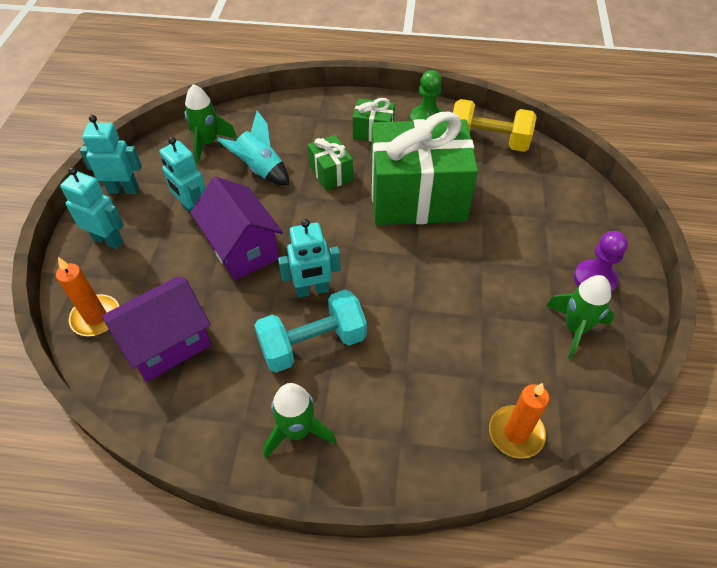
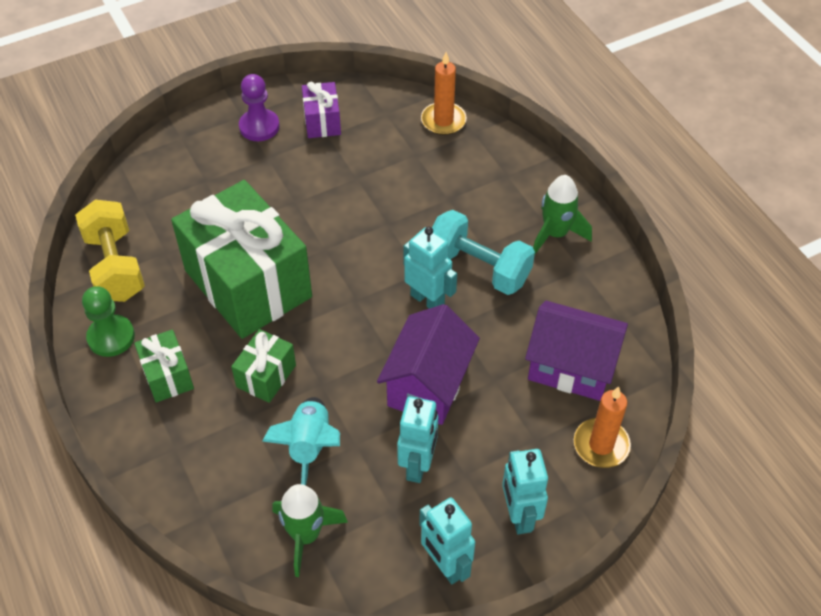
camera: 125 degrees left, 0 degrees up
(575, 328) = (322, 121): green rocket -> purple gift

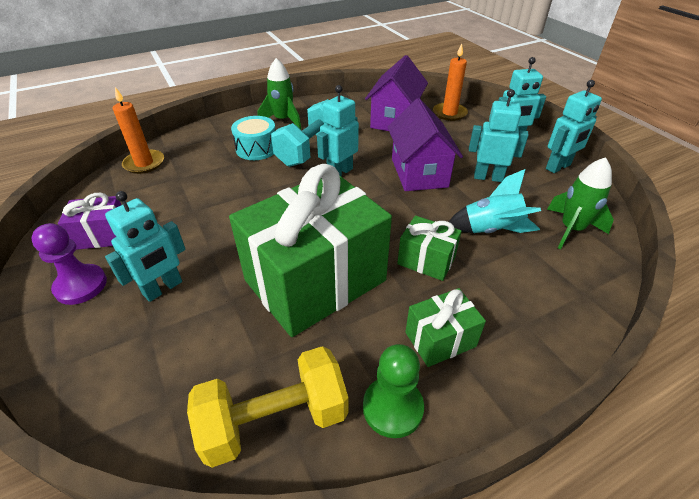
camera: 90 degrees left, 10 degrees down
(250, 179) = (163, 288): none -> turquoise robot
(428, 385) = (419, 173): purple house -> purple house turned 60 degrees clockwise
(480, 214) = (257, 148): none -> turquoise drum

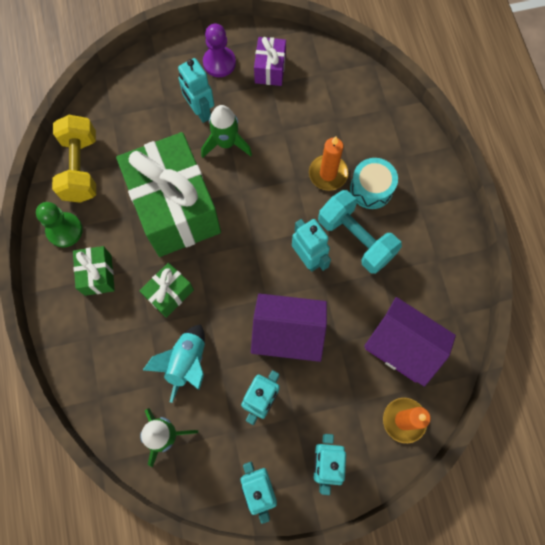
camera: 105 degrees right, 30 degrees up
(144, 163) = (367, 91): orange candle -> orange candle (328, 174)
(283, 120) = (426, 222): green rocket -> green rocket (226, 143)

